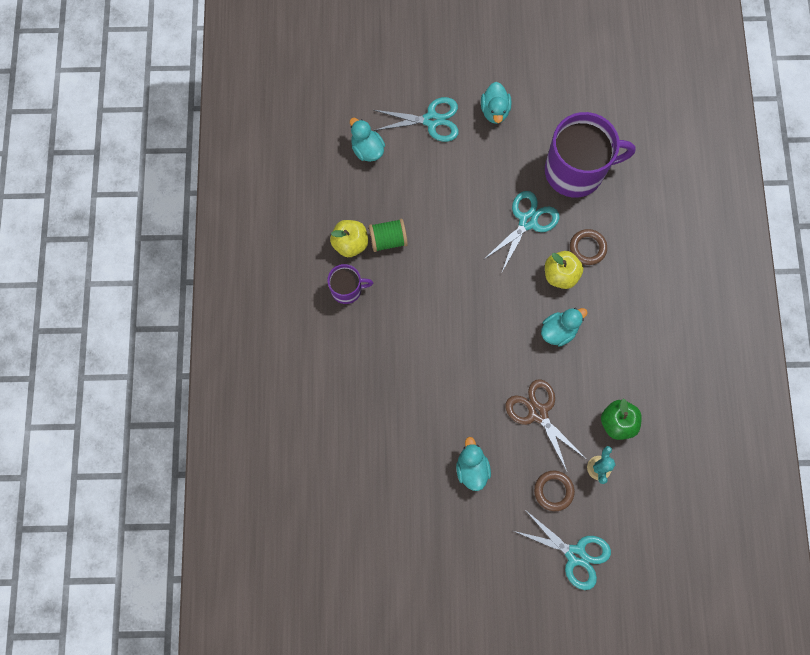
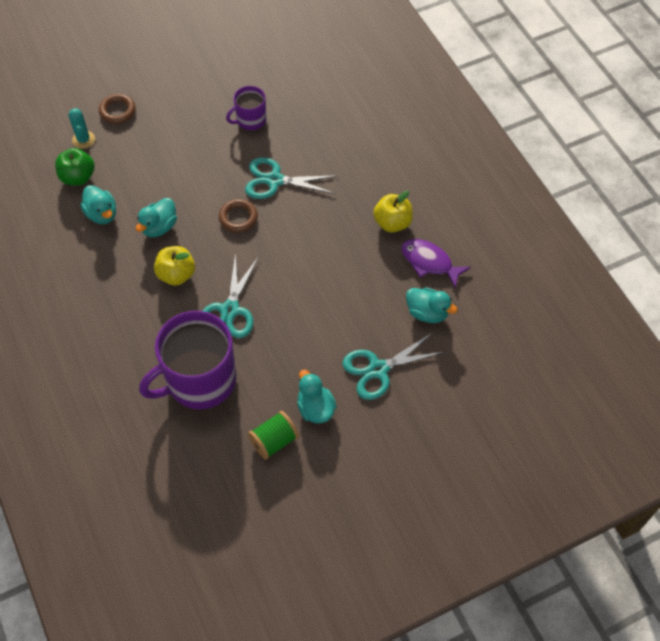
camera: 155 degrees right, 15 degrees down
(340, 192) = (429, 262): none -> purple fish
(347, 289) = (372, 185): purple mug -> purple mug (250, 120)
(388, 240) = (359, 240): green spool -> green spool (274, 441)
(472, 468) = (194, 101): turquoise duck -> turquoise duck (102, 214)
(538, 412) = (153, 158): brown scissors -> none
(575, 555) = (83, 78): turquoise scissors -> turquoise scissors (274, 180)
(587, 248) = (158, 309): brown ring -> brown ring (238, 218)

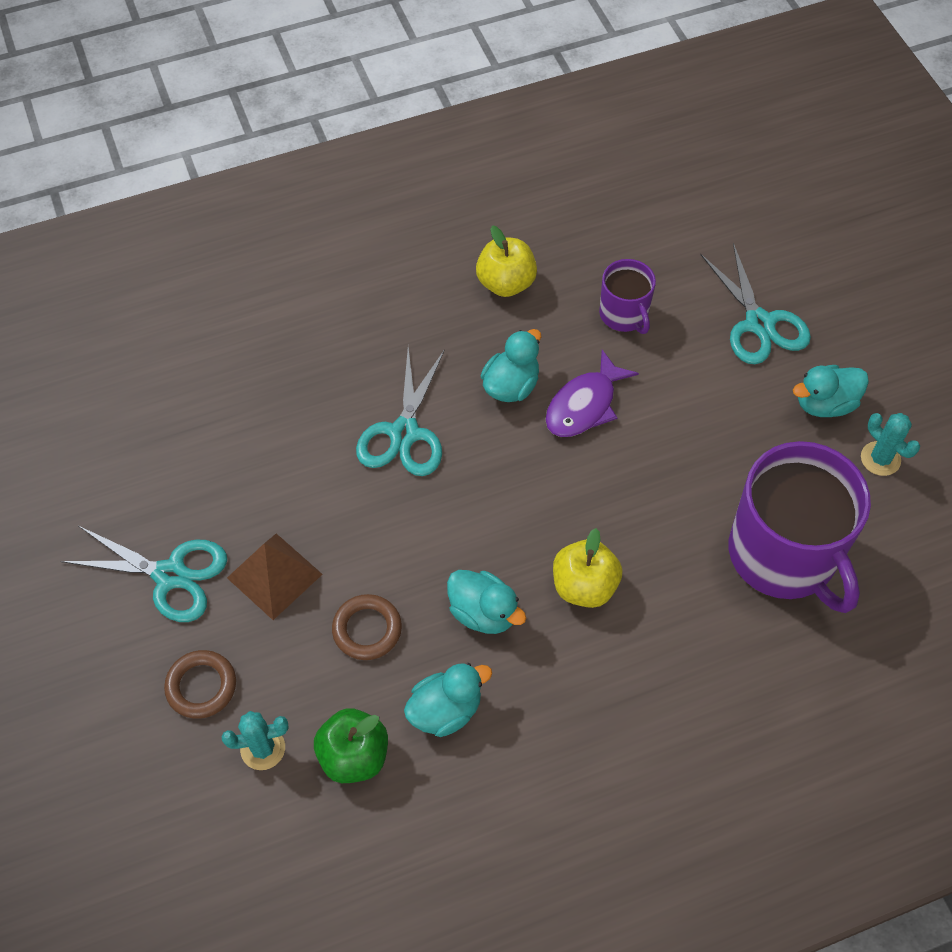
camera: 85 degrees left, 0 degrees up
(180, 132) = (274, 576): none -> brown pyramid
(229, 310) = (656, 509): turquoise scissors -> turquoise scissors (170, 575)
(238, 218) = (475, 490): brown ring -> brown ring (367, 629)
(250, 120) = (267, 463): purple mug -> purple mug (624, 314)
(274, 441) = (880, 459): green spool -> turquoise cactus
(427, 313) = (666, 258): turquoise duck -> turquoise duck (511, 385)
(429, 262) = (580, 246): purple fish -> purple fish (584, 405)

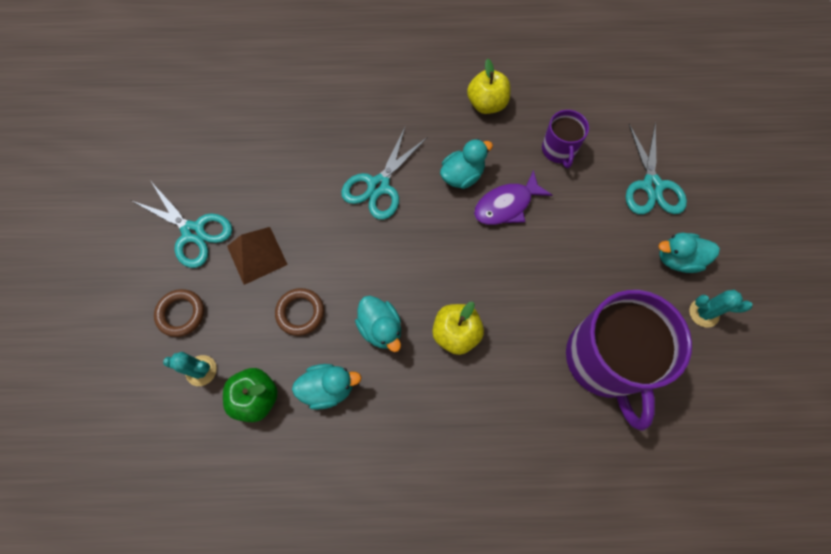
camera: 20 degrees right, 10 degrees up
(880, 459) = (704, 313): turquoise cactus -> turquoise cactus turned 60 degrees counterclockwise

